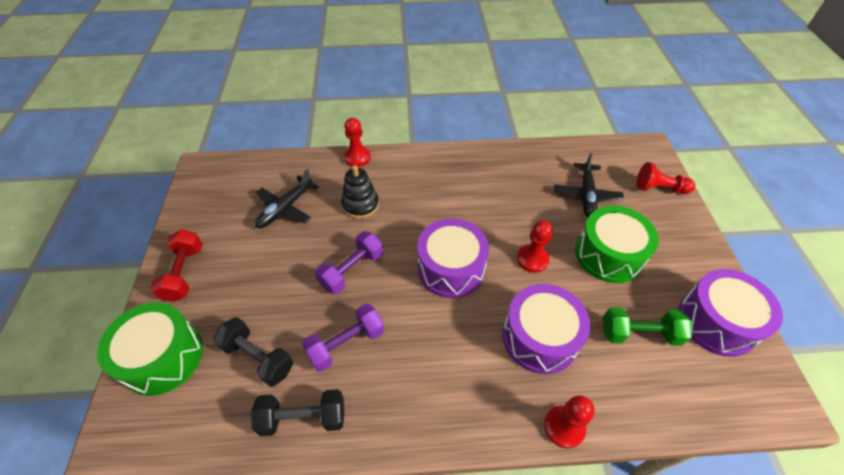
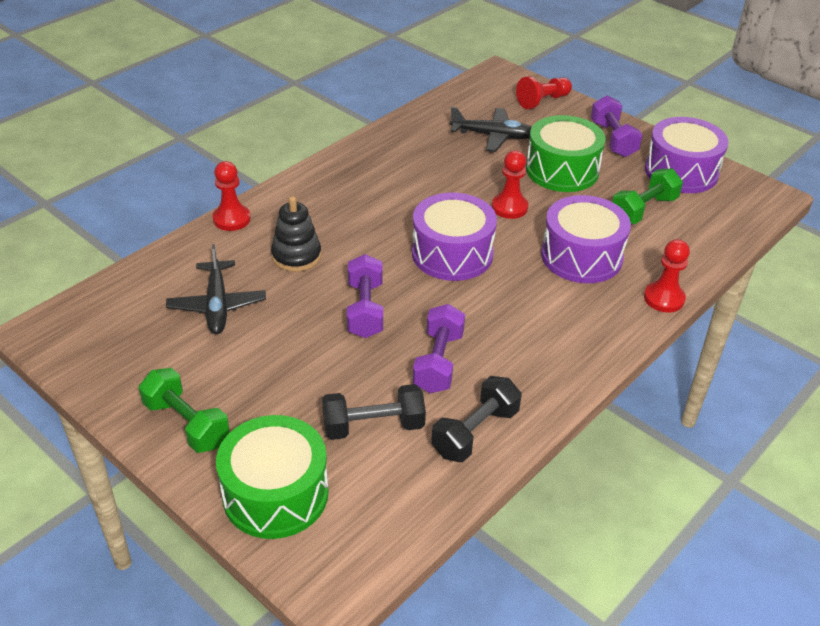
camera: 45 degrees left, 10 degrees down
(184, 273) = (186, 424): red dumbbell -> green dumbbell
(586, 195) = (493, 136): black plane -> black plane turned 45 degrees counterclockwise
(684, 254) = (613, 139): none -> purple dumbbell

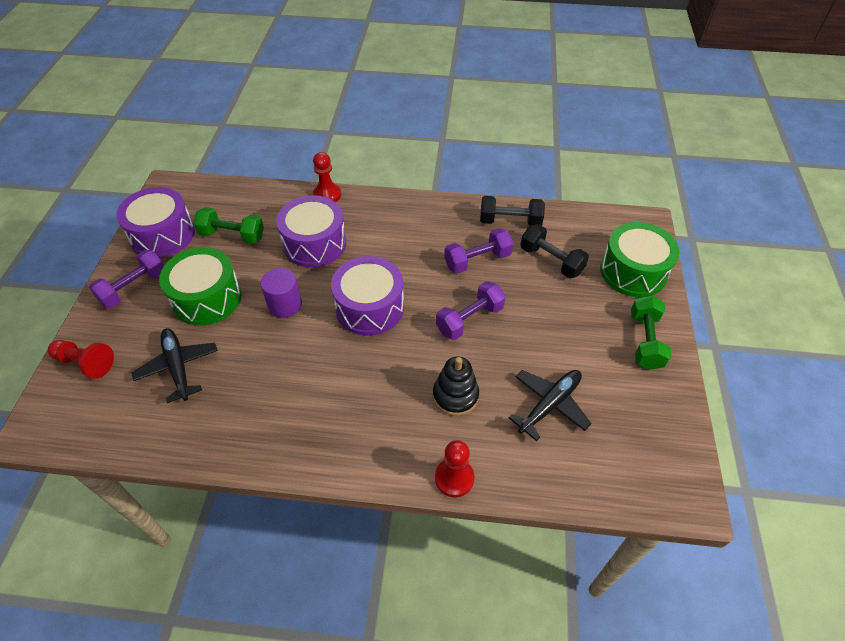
camera: 125 degrees left, 10 degrees up
(509, 207) = (285, 304): red pawn -> purple cylinder

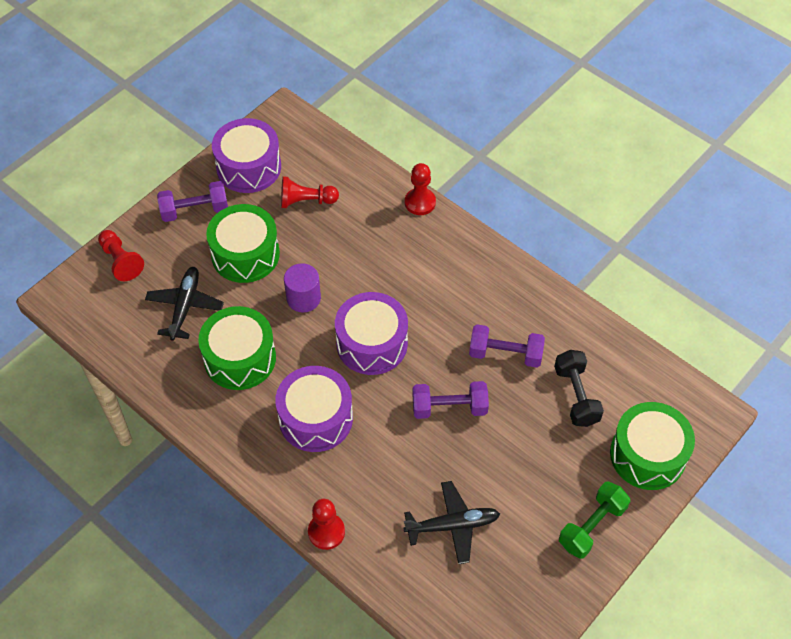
camera: 35 degrees right, 5 degrees up
(232, 235) = (306, 201): green dumbbell -> red pawn
(262, 381) = (240, 358): none -> green drum
(314, 244) = (371, 250): purple drum -> purple drum (316, 418)
(455, 396) = (381, 467): black stacking toy -> none
(510, 221) = (573, 331): black dumbbell -> none

